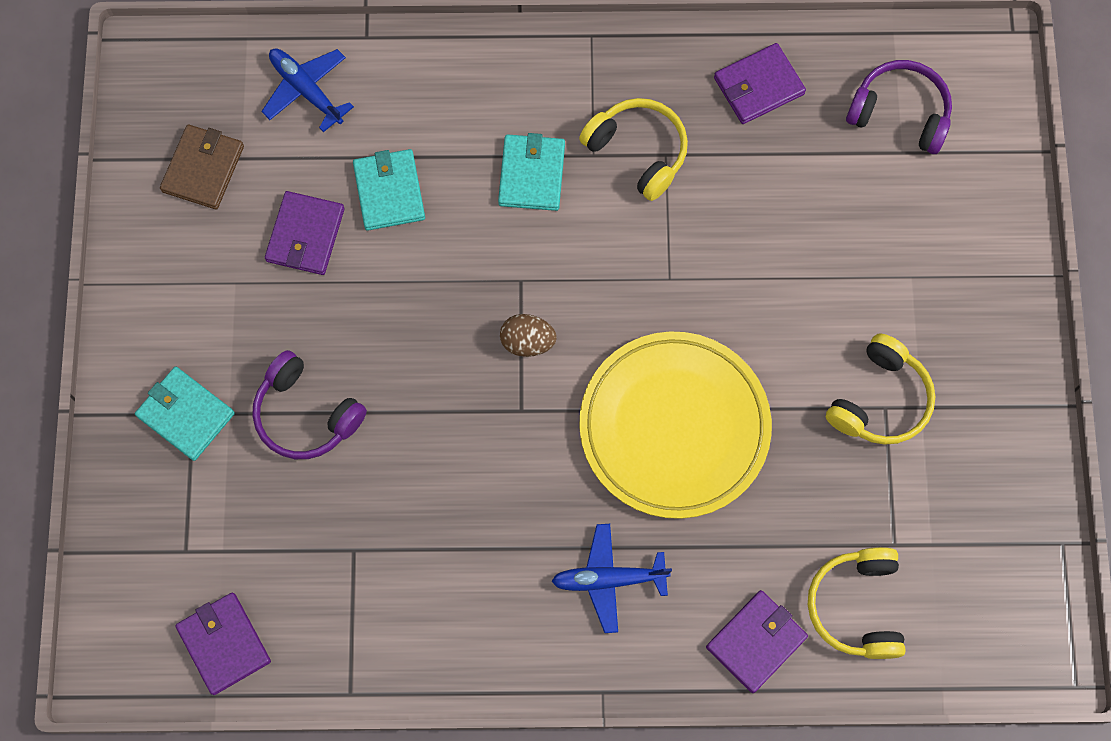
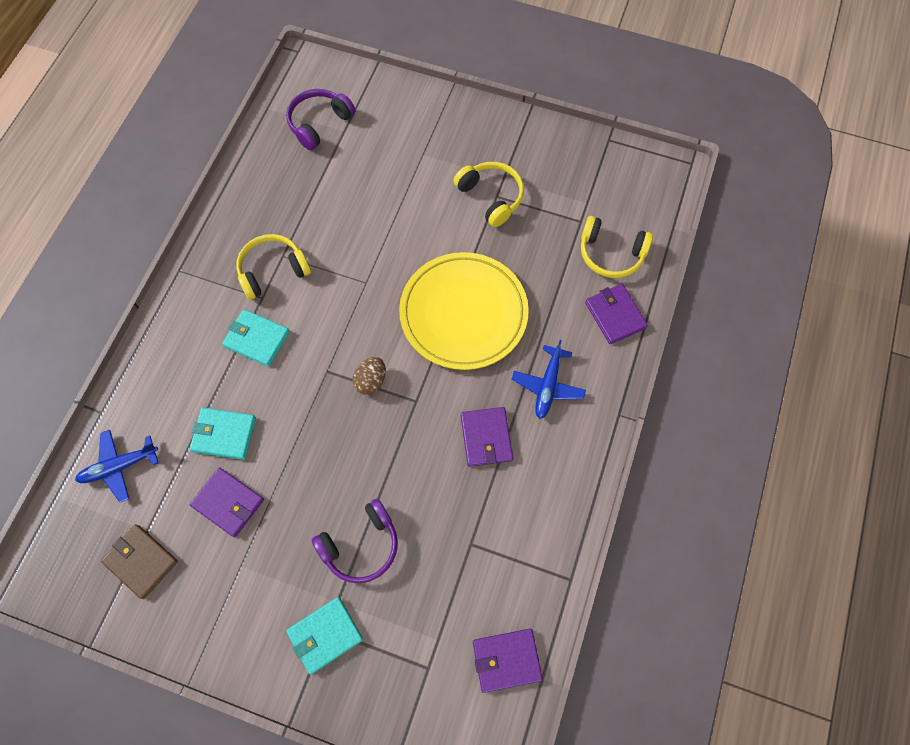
camera: 70 degrees left, 5 degrees down
(758, 86) = (264, 189): purple wallet -> purple wallet (486, 437)

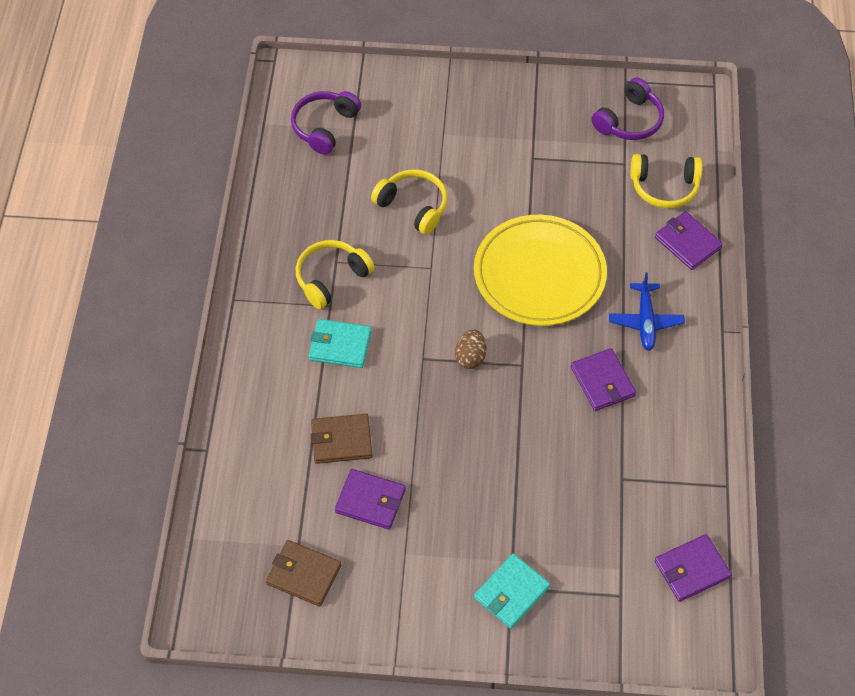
camera: 15 degrees left, 10 degrees down
(119, 466) = (246, 495): blue plane -> none
(224, 434) = (341, 440): turquoise wallet -> brown wallet
(361, 546) = (516, 506): purple headphones -> purple headphones (629, 121)
(491, 197) = (527, 160): yellow headphones -> yellow headphones (413, 206)

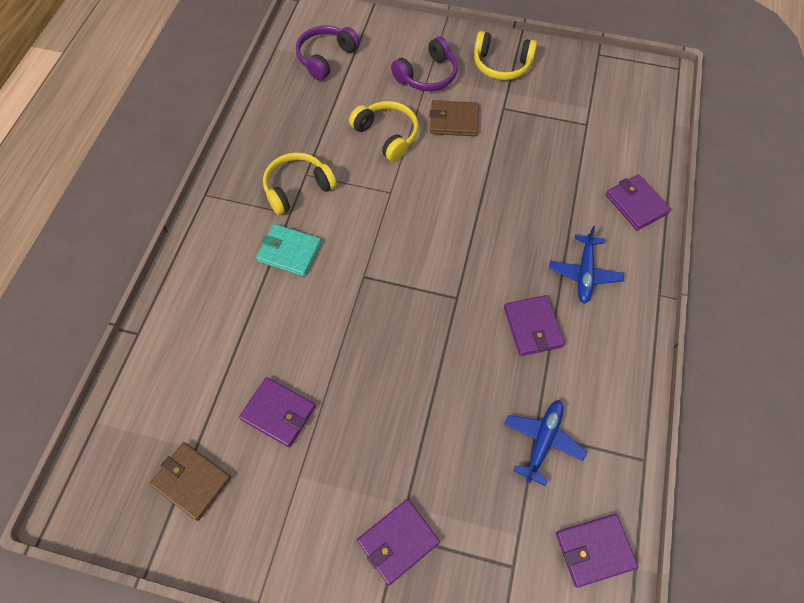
camera: 10 degrees right, 5 degrees up
(341, 440) = (266, 345): brown wallet -> brown wallet (453, 121)
(470, 357) = (409, 282): brown egg -> none
(511, 592) = (398, 541): turquoise wallet -> purple wallet
(539, 274) = (490, 213): yellow plate -> none
(629, 121) = (597, 88): purple headphones -> purple headphones (427, 75)
(629, 485) = (542, 441): none -> blue plane
(664, 187) = (621, 150): yellow headphones -> yellow headphones (501, 65)

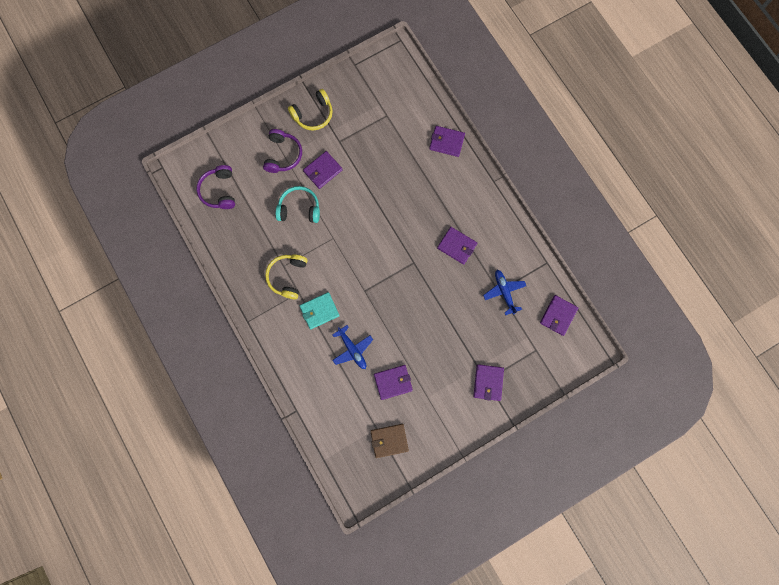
camera: 45 degrees left, 15 degrees up
(387, 135) = (299, 208): yellow headphones -> turquoise headphones
(453, 121) = (323, 171): brown wallet -> purple wallet
(584, 273) = (455, 200): blue plane -> blue plane (352, 349)

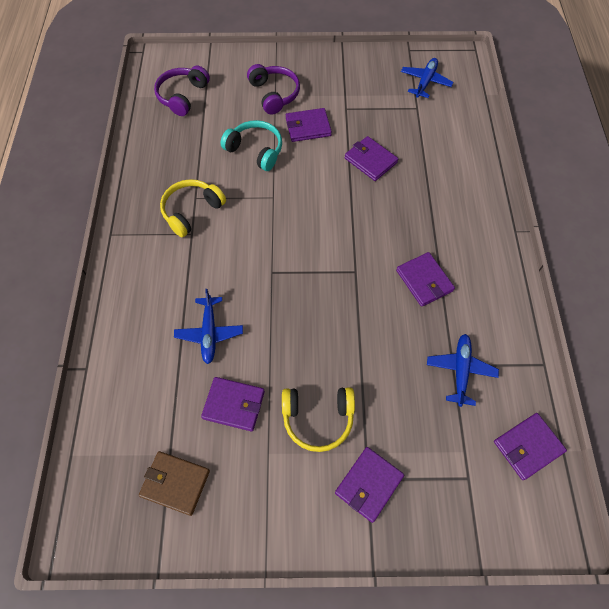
camera: 30 degrees right, 15 degrees down
(283, 155) = (274, 94): purple headphones -> purple headphones turned 60 degrees counterclockwise
(313, 115) = (333, 73): yellow headphones -> yellow headphones (318, 419)
(319, 311) = (201, 266): turquoise wallet -> none
(381, 89) = (425, 82): none -> blue plane
(446, 142) = (475, 163): purple wallet -> purple wallet (370, 160)

